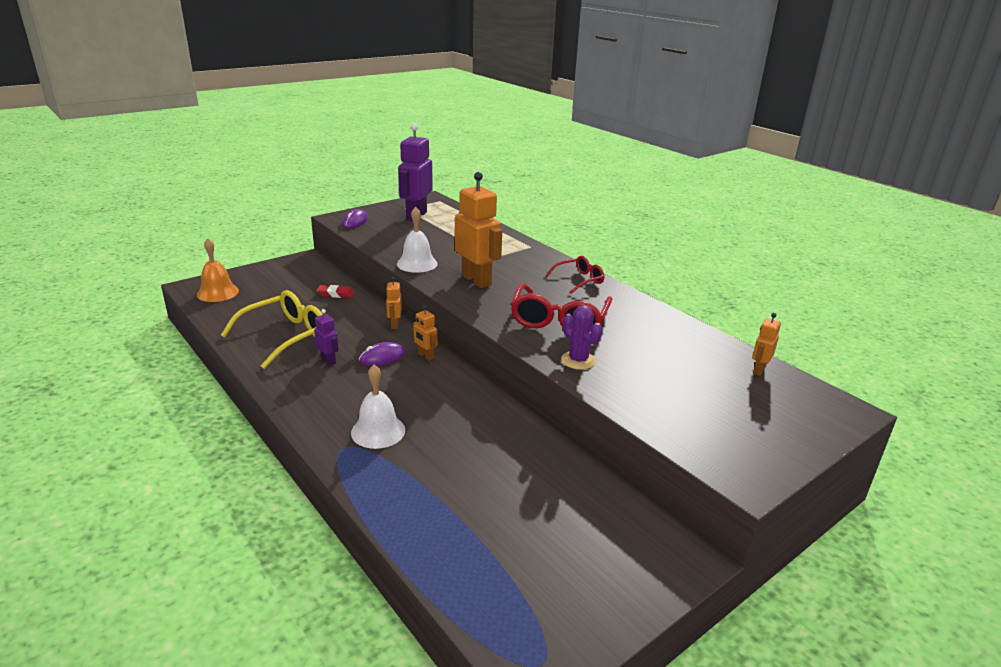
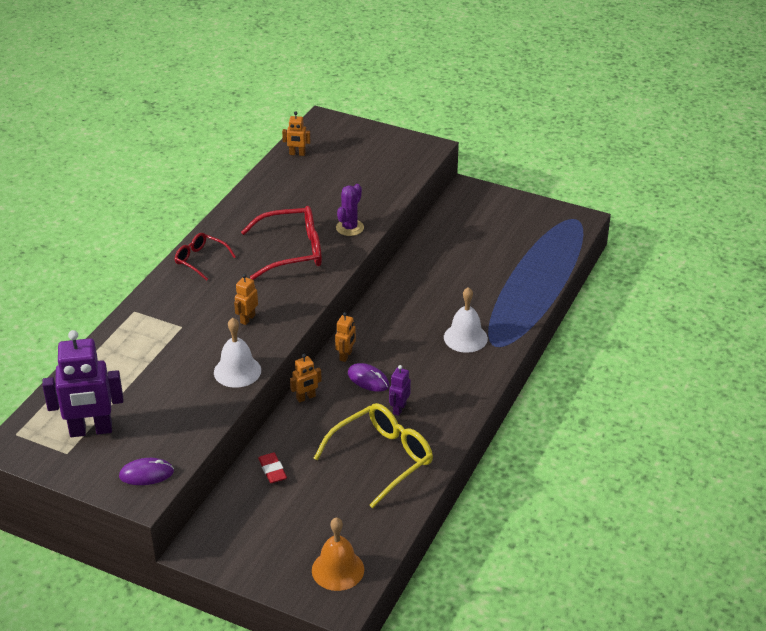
camera: 115 degrees left, 10 degrees up
(286, 336) = (382, 458): yellow glasses -> yellow glasses turned 120 degrees clockwise
(476, 280) = (247, 319): orange robot -> orange robot, size x0.48

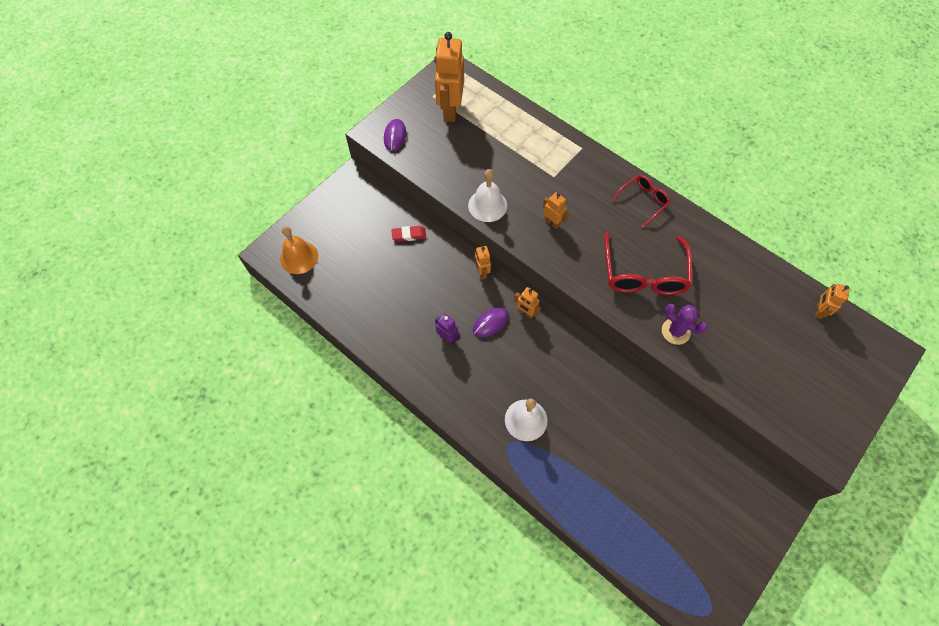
camera: 105 degrees right, 25 degrees up
(91, 430) = (450, 110): purple robot -> orange robot
(382, 458) = (395, 311): yellow glasses -> none

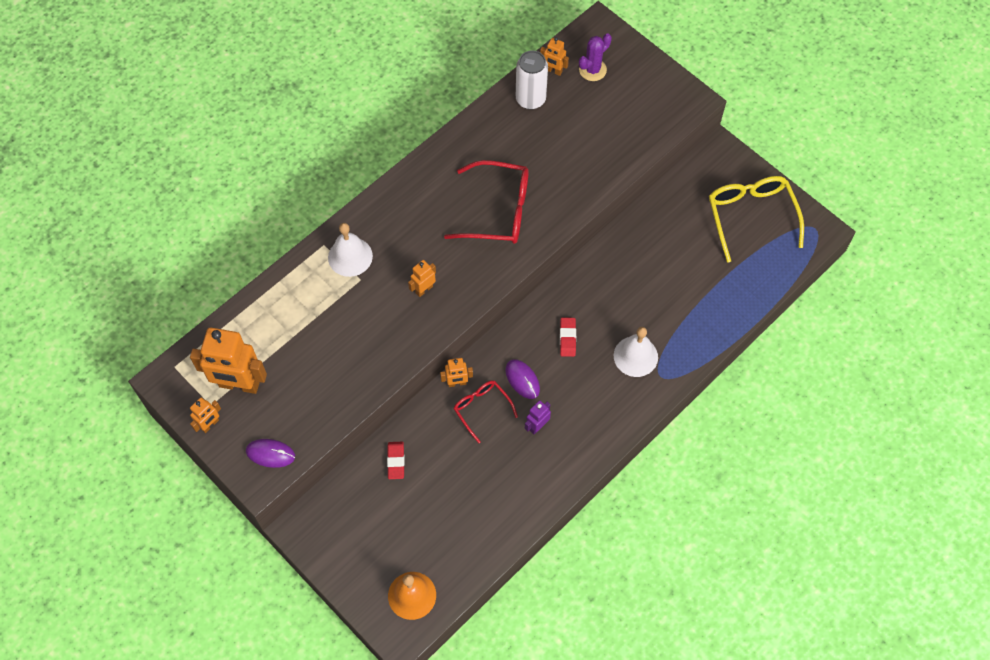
camera: 85 degrees left, 0 degrees up
(487, 205) = (391, 354): white bell -> white bell (350, 256)
(526, 313) = (513, 342): orange robot -> orange robot (210, 424)
(536, 358) = (567, 338): none -> red eraser
(643, 201) = (407, 195): red glasses -> red glasses (481, 408)
(675, 331) = (566, 195): purple cactus -> purple cactus (592, 70)
(708, 535) = (751, 216): none -> yellow glasses
(777, 292) = (530, 99): none -> white can

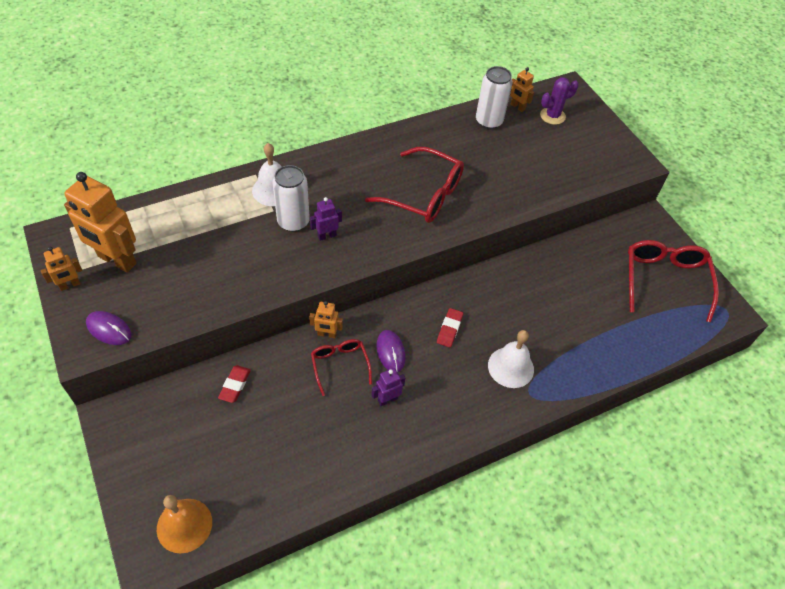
camera: 15 degrees right, 10 degrees down
(385, 285) = (293, 222): none -> white can
(424, 289) = (327, 236): orange robot -> purple robot
(751, 216) = (664, 280): yellow glasses -> red glasses

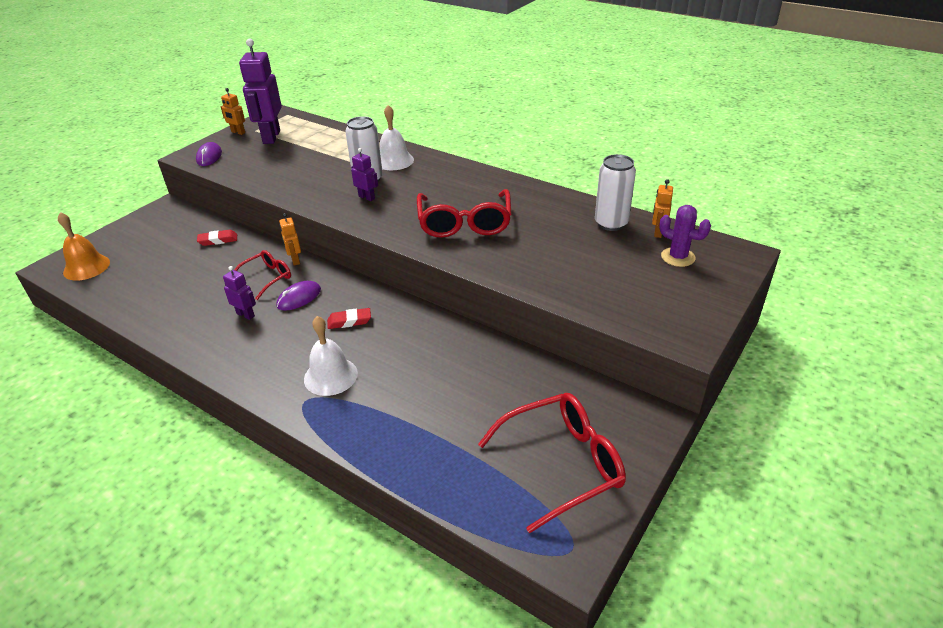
camera: 65 degrees right, 15 degrees down
(117, 260) = (271, 137): orange robot -> purple robot

